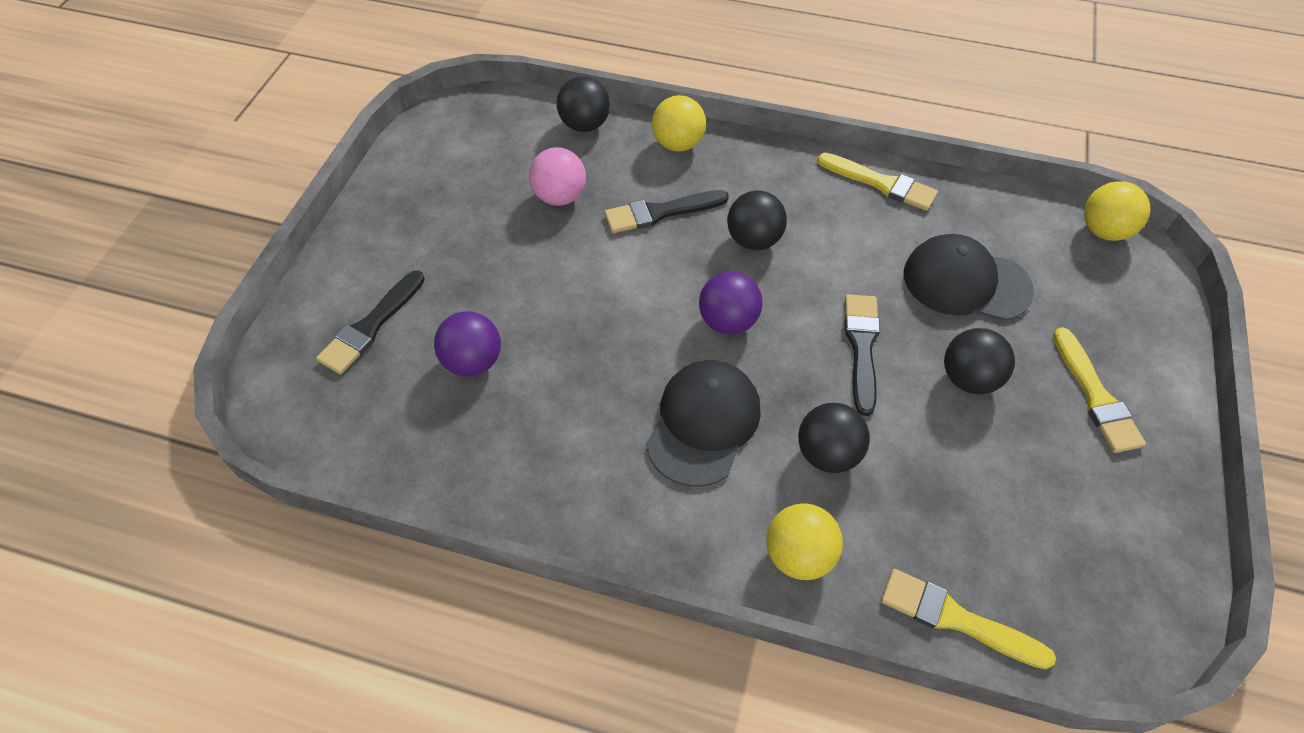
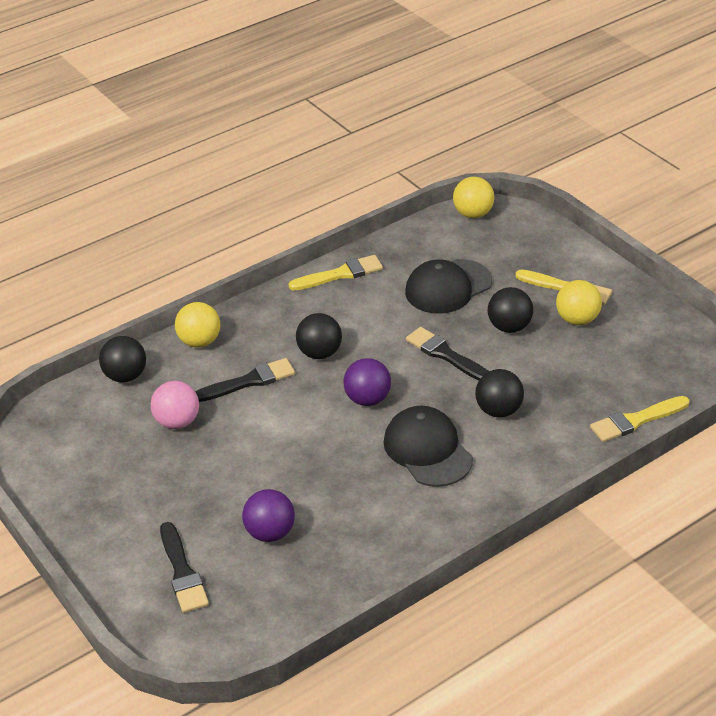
camera: 50 degrees left, 15 degrees down
(661, 212) = (249, 381): black brush -> black brush turned 135 degrees counterclockwise
(798, 555) = (547, 458): yellow ball -> yellow ball (577, 319)

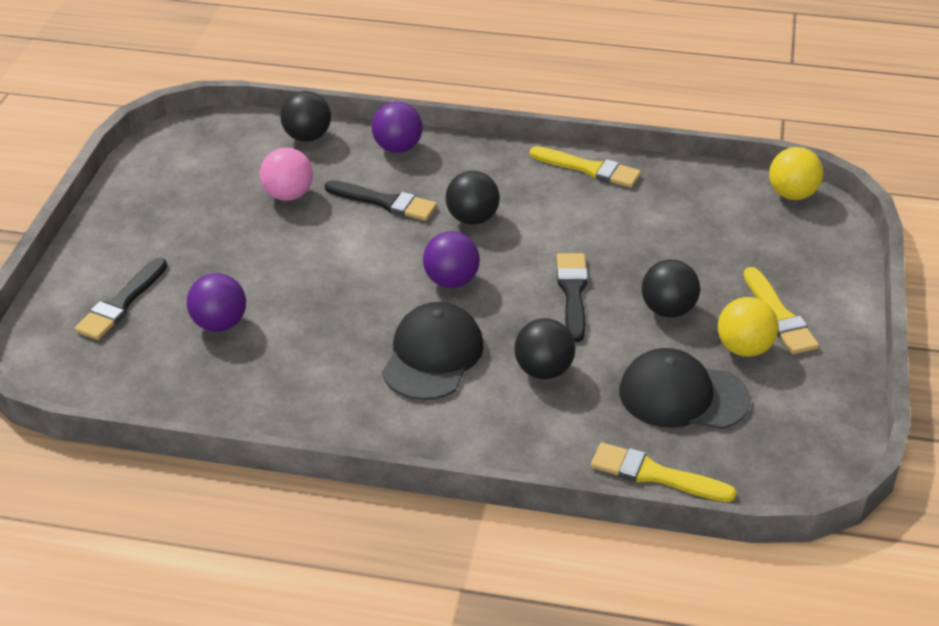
camera: 45 degrees right, 0 degrees up
(200, 341) = (397, 148): yellow ball -> purple ball
(448, 287) = (666, 240): black cap -> black cap (682, 395)

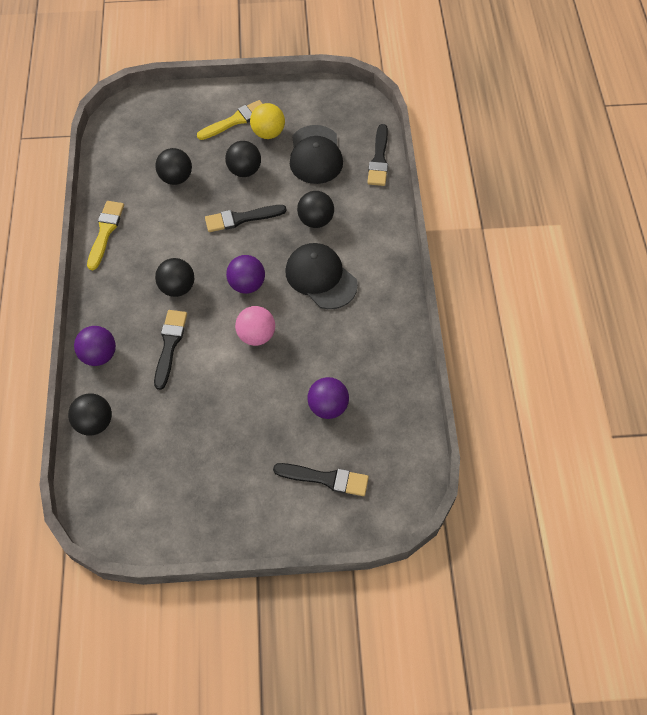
camera: 105 degrees left, 20 degrees up
(288, 195) = (174, 411): pink ball -> pink ball (256, 335)
(433, 356) = (321, 277): black cap -> black cap turned 45 degrees clockwise
(655, 475) = (379, 159): yellow brush -> black brush
(670, 240) = (176, 178): none -> black ball
(792, 194) = (114, 124): yellow ball -> none

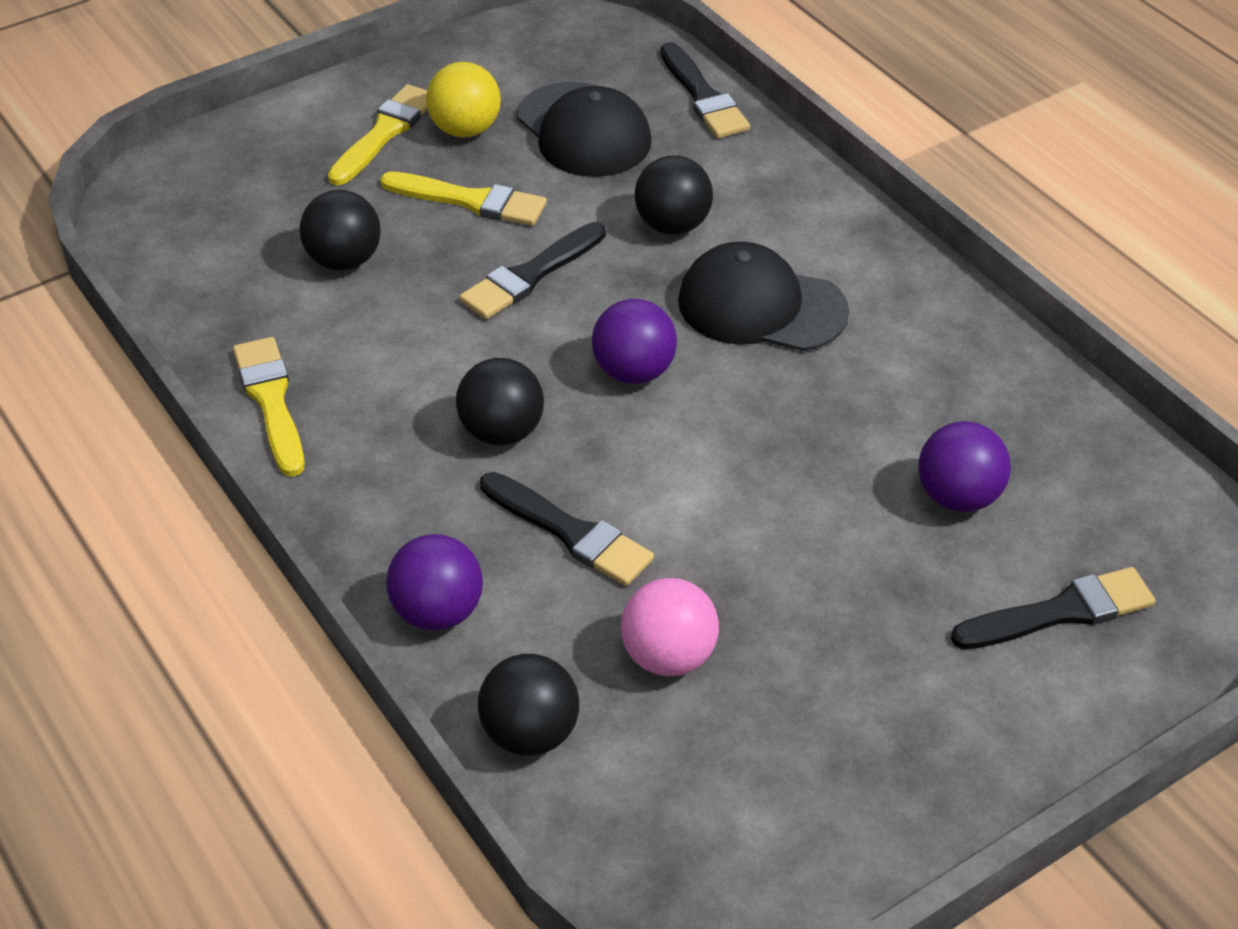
camera: 30 degrees left, 15 degrees down
(169, 345) = (570, 532): black brush -> black brush turned 150 degrees clockwise
(244, 170) = (470, 200): black ball -> yellow brush
(256, 335) = (724, 443): pink ball -> pink ball (668, 656)

